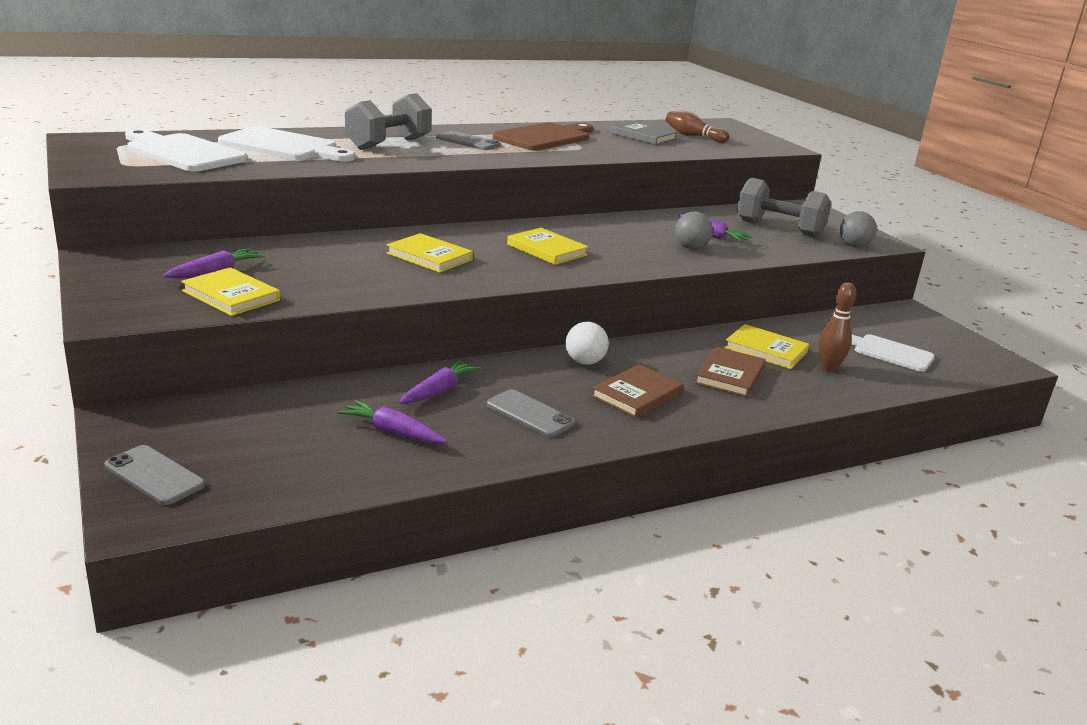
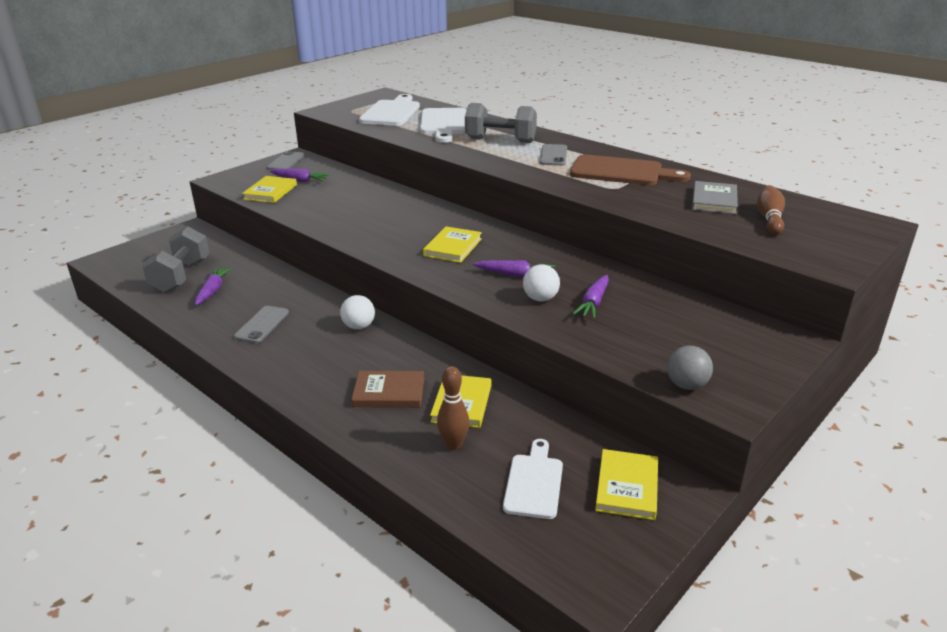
camera: 70 degrees right, 5 degrees up
(154, 475) = (140, 251): grey phone -> grey phone (286, 161)
(429, 257) = (389, 218): yellow book -> yellow book (627, 487)
(439, 391) = (274, 290): purple carrot -> purple carrot (515, 275)
(637, 395) = (319, 357): brown book -> none
(690, 248) = (540, 299): grey ball -> white ball
(779, 229) = (673, 334): grey dumbbell -> grey dumbbell (181, 276)

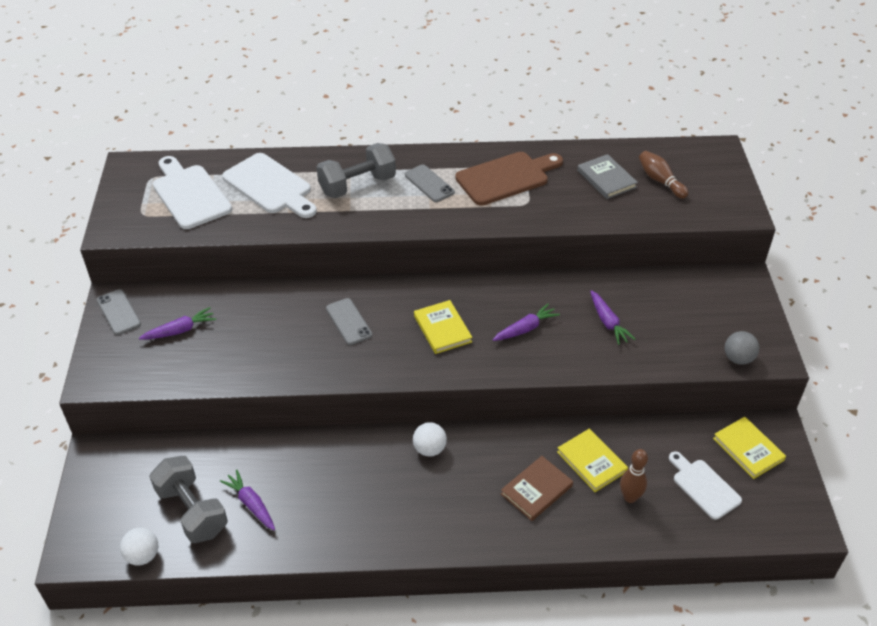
camera: 45 degrees left, 15 degrees up
(262, 325) = (353, 504): grey phone -> grey phone (349, 322)
(270, 192) = (178, 364): yellow book -> none
(540, 299) = (572, 341): white ball -> white ball (143, 556)

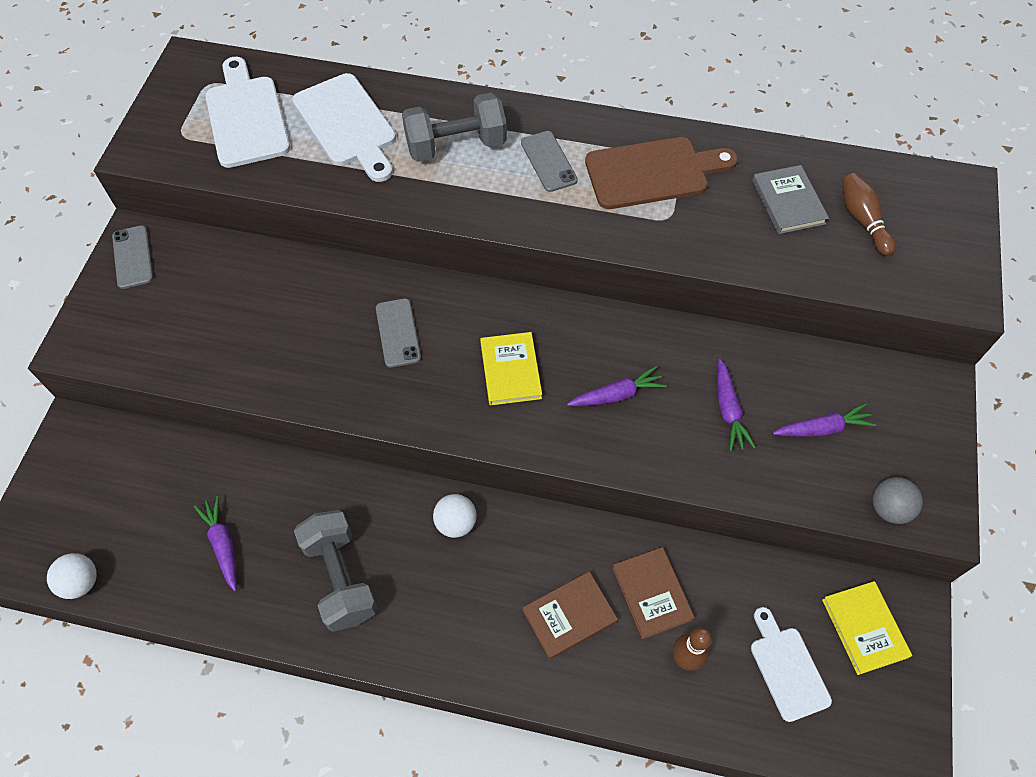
camera: 15 degrees right, 15 degrees up
(180, 330) = (195, 299): purple carrot -> purple carrot (822, 428)
(192, 511) = (154, 536): grey dumbbell -> grey dumbbell (340, 578)
(591, 462) = (652, 593): yellow book -> brown book

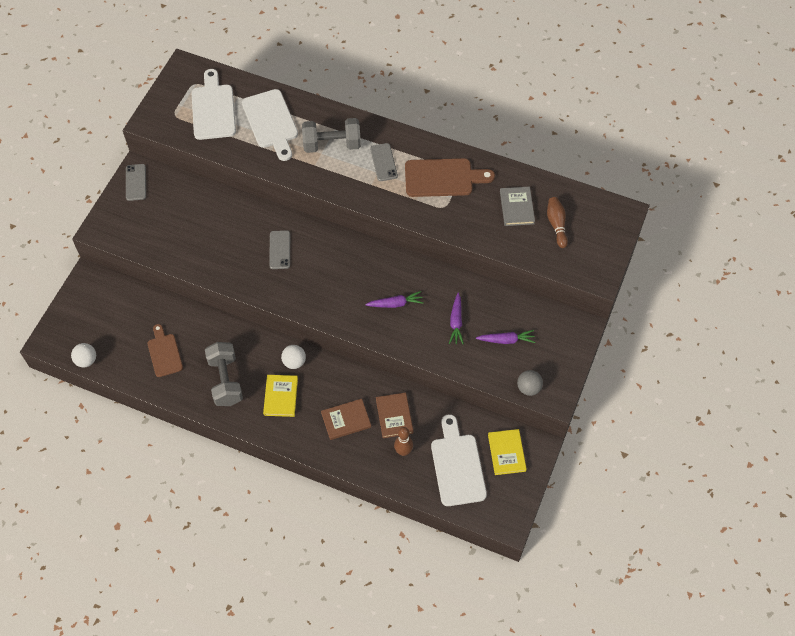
camera: 10 degrees right, 0 degrees up
(223, 544) = (164, 353): purple carrot -> brown cutting board
(510, 370) = (339, 281): yellow book -> yellow book (281, 396)
(787, 668) = (457, 465): white cutting board -> white cutting board, size x1.56

